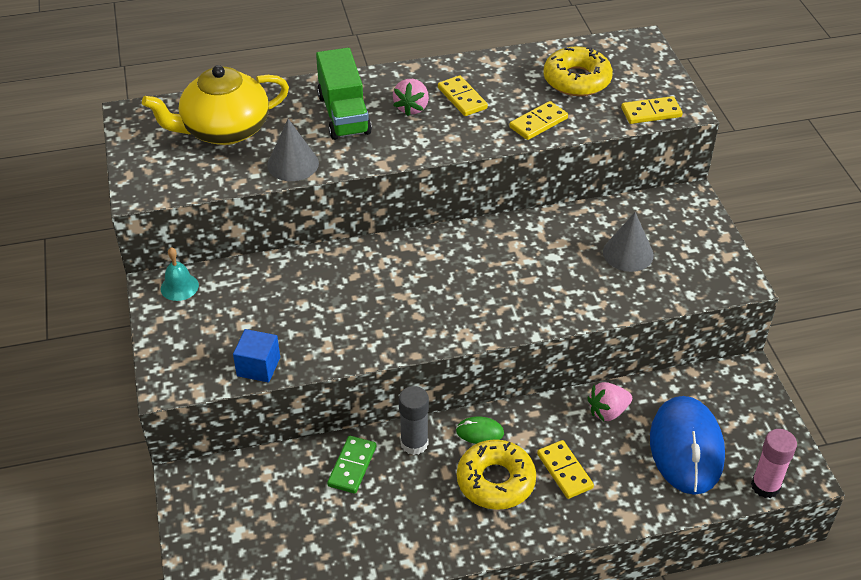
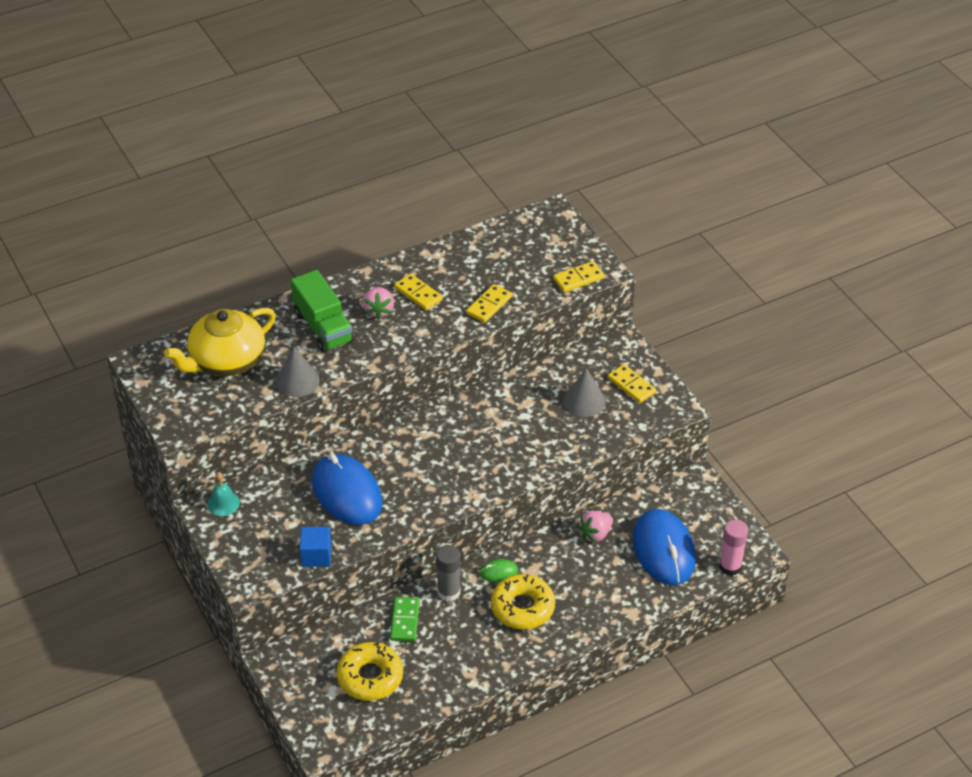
camera: 15 degrees left, 0 degrees up
(320, 302) = (347, 493): none -> blue mouse
(564, 471) = (574, 588): yellow domino -> yellow domino (631, 385)
(577, 80) = (509, 259): yellow donut -> yellow donut (370, 677)

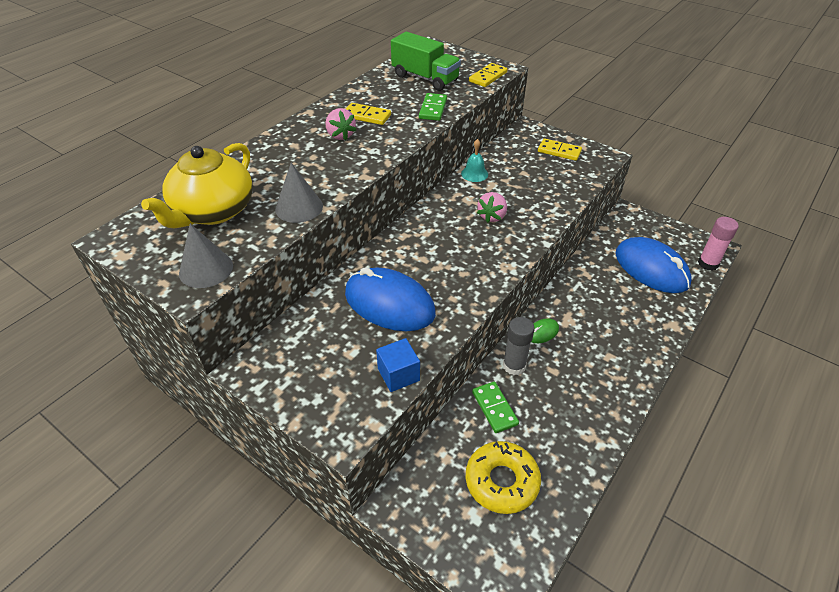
camera: 25 degrees left, 0 degrees up
(223, 503) = (267, 357): turquoise bell -> turquoise bell (474, 174)
(323, 327) = (297, 160): green truck -> green truck (425, 78)
(489, 305) = (433, 109): yellow domino -> green domino
(522, 607) = (586, 355): yellow donut -> none
(584, 401) = (534, 171): grey cone -> grey cone (206, 269)
(595, 534) = (592, 274): pink strawberry -> pink strawberry (492, 216)

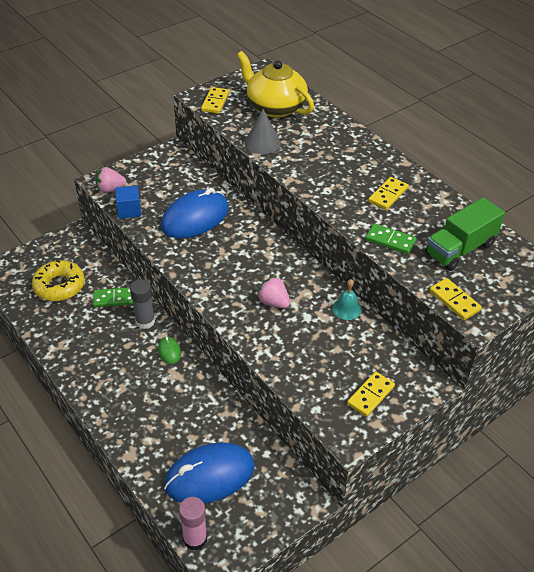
camera: 105 degrees right, 0 degrees up
(206, 269) = (215, 102): grey cone -> yellow domino
(340, 135) = (358, 175): pink strawberry -> pink strawberry (110, 189)

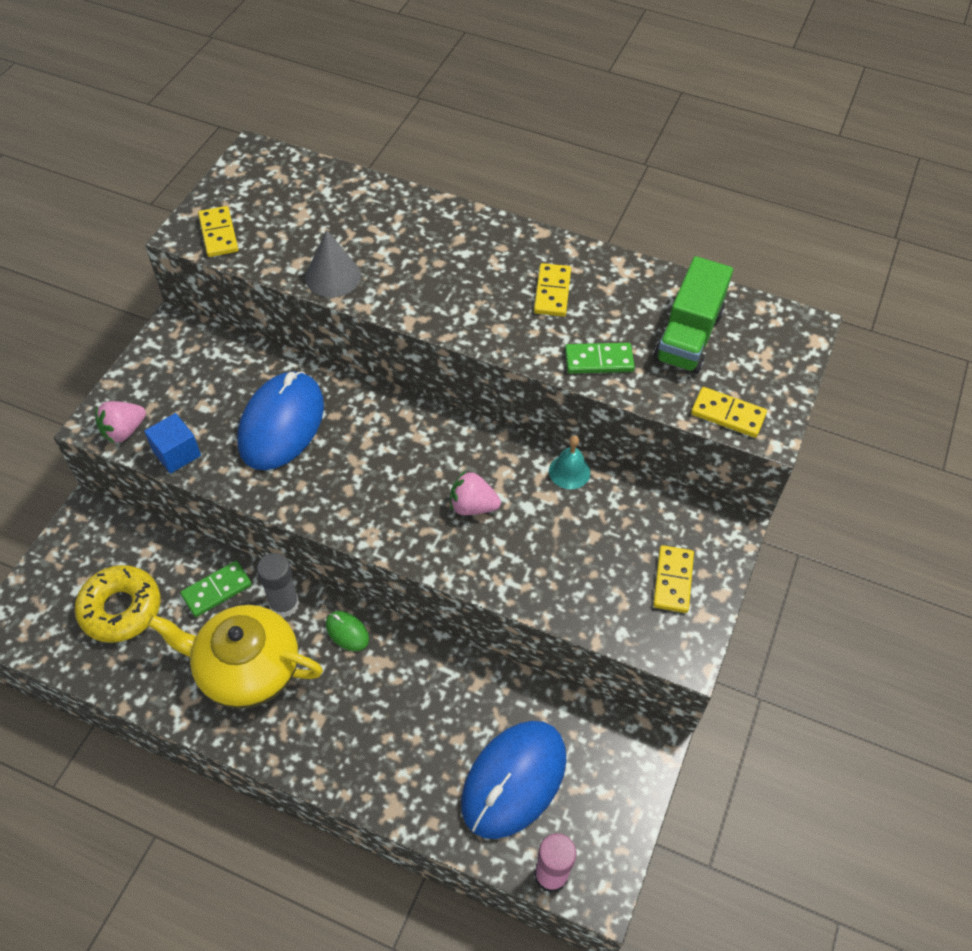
camera: 30 degrees left, 10 degrees up
(275, 107) = (311, 210): yellow teapot -> yellow teapot (247, 668)

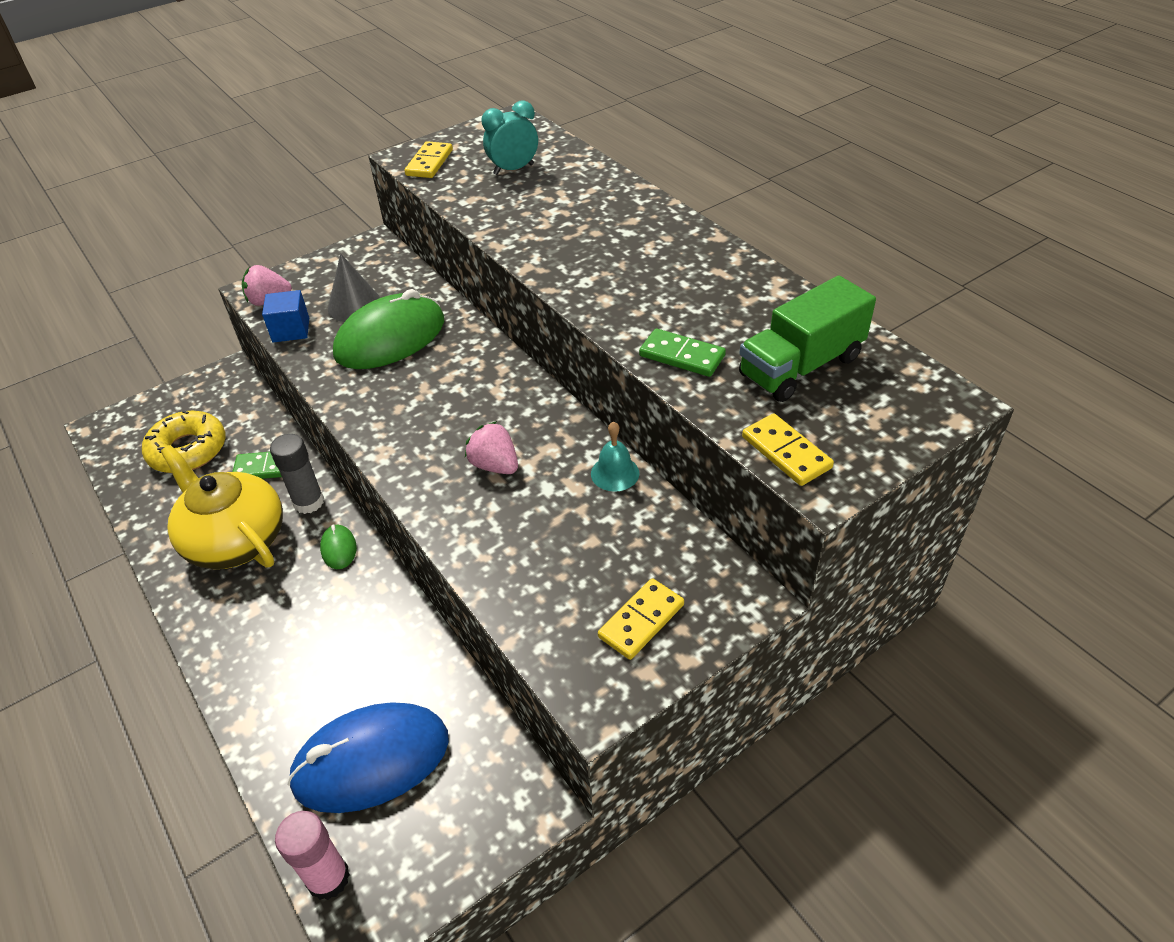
camera: 35 degrees right, 10 degrees down
(281, 424) = (390, 338): blue mouse -> green mouse
(308, 216) = (513, 169): none -> turquoise clock
(333, 276) = (492, 216): grey cone -> grey cone (354, 305)
(552, 292) = (684, 285): yellow domino -> none

